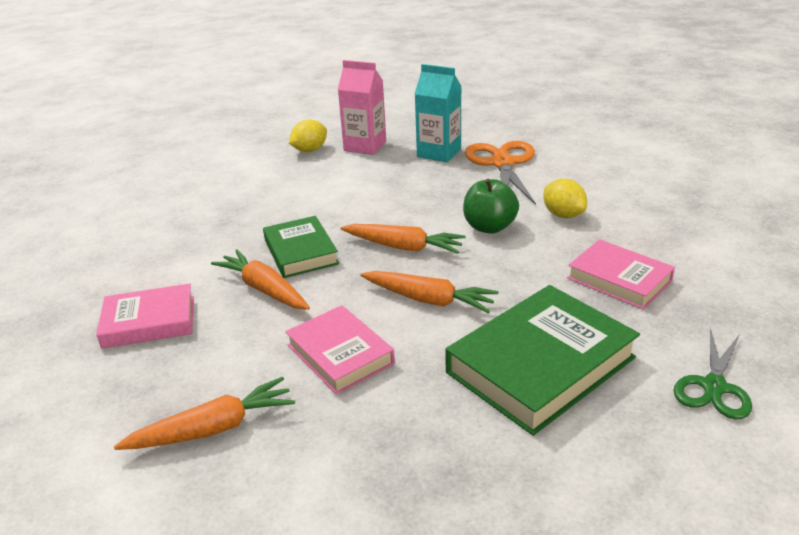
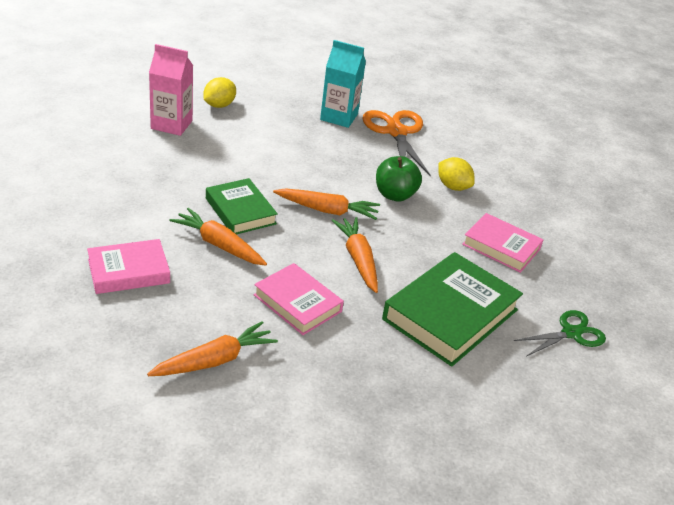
camera: 15 degrees left, 5 degrees up
(365, 146) = (270, 105): pink carton -> pink carton (171, 124)
(429, 300) = (358, 259): orange carrot -> orange carrot turned 120 degrees counterclockwise
(714, 387) = (571, 333): green scissors -> green scissors turned 135 degrees counterclockwise

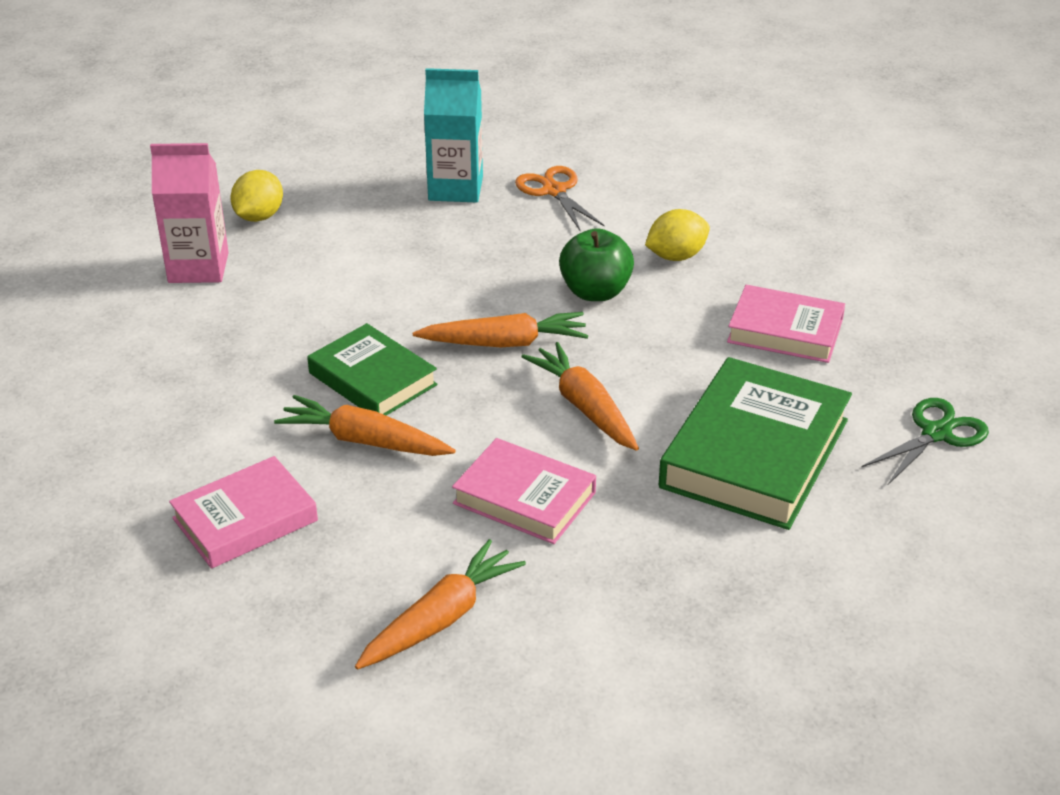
camera: 10 degrees left, 0 degrees up
(396, 132) = (554, 191): orange scissors -> orange scissors, size x0.63
(453, 187) = (676, 256): yellow lemon -> yellow lemon turned 60 degrees counterclockwise

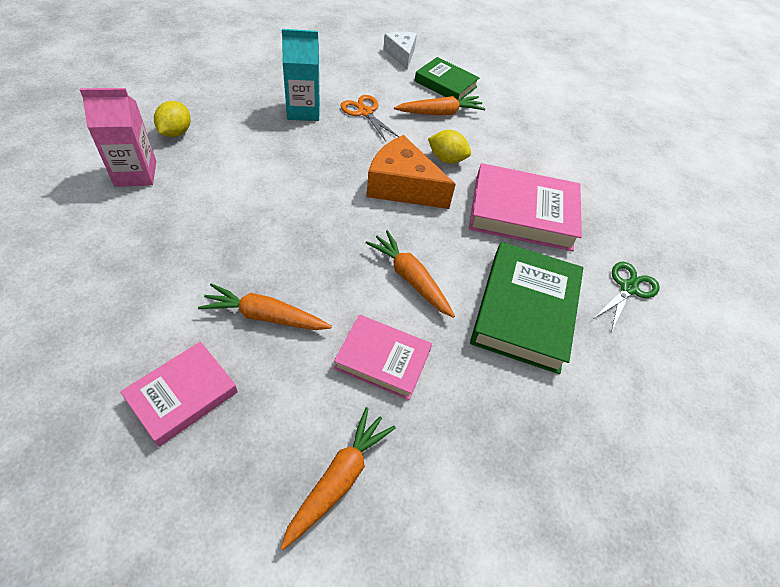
camera: 15 degrees left, 15 degrees up
(372, 379) = (265, 262): green book -> green book (445, 84)
(505, 343) = (351, 228): orange carrot -> orange carrot (440, 113)
(595, 292) = (402, 187): green apple -> orange cheese
(630, 108) = (401, 55): none -> white cheese
(676, 256) = (446, 159): yellow lemon -> yellow lemon turned 60 degrees clockwise
(785, 331) = (522, 213): pink book -> pink book, size x1.61

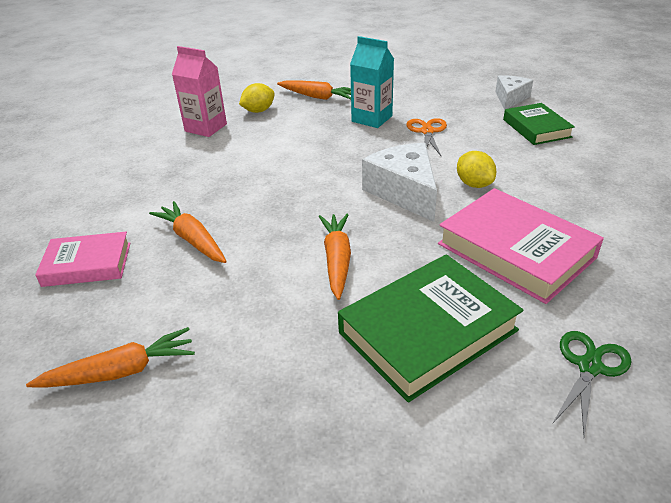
camera: 45 degrees right, 15 degrees down
(382, 359) = (247, 307): pink book -> none
(402, 187) = (404, 192): orange cheese -> white cheese
(440, 113) = (505, 148): orange carrot -> orange carrot (318, 97)
(628, 288) = (589, 366): green scissors -> green scissors turned 45 degrees counterclockwise

